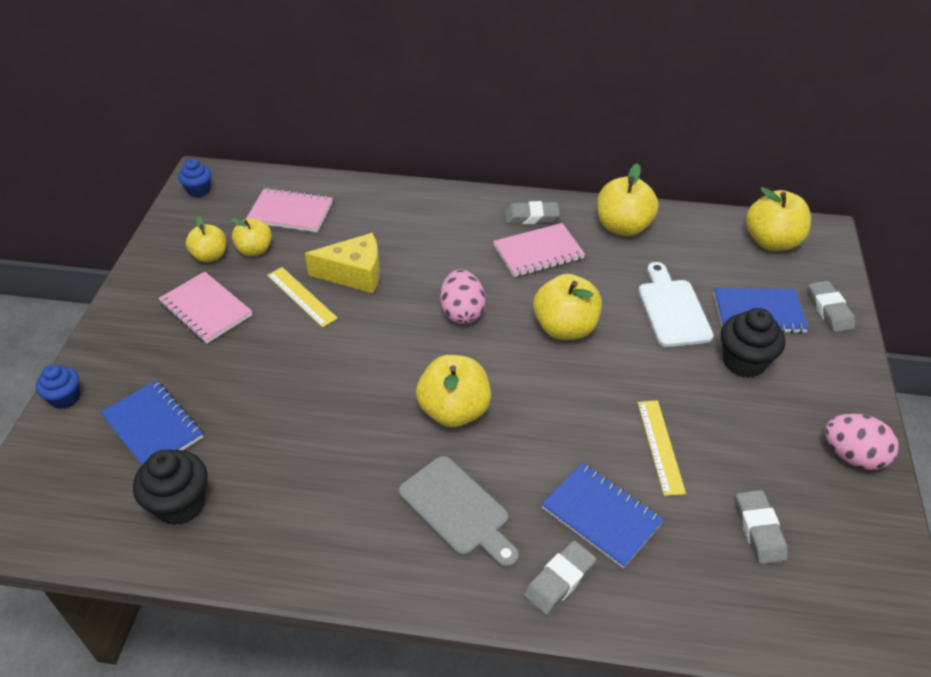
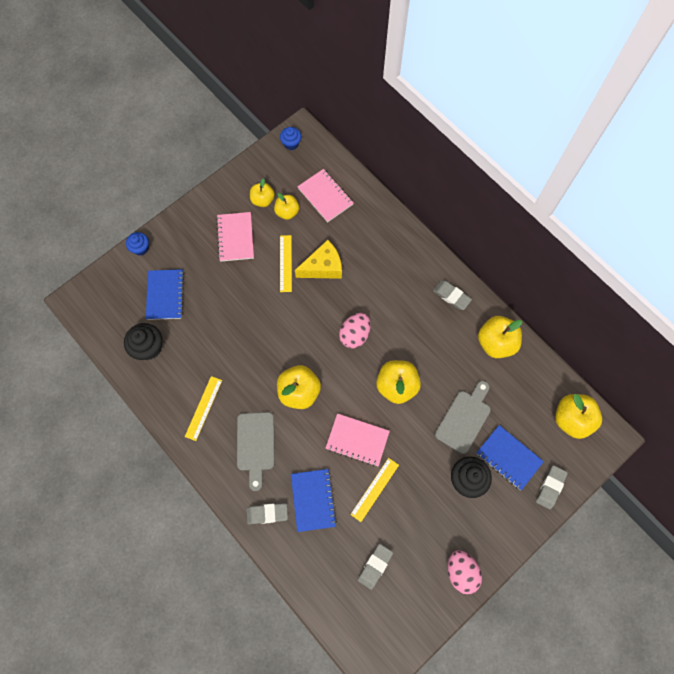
camera: 40 degrees right, 25 degrees up
(337, 519) = (203, 408): none -> yellow ruler
(354, 274) = (323, 267): yellow cheese -> yellow cheese turned 60 degrees counterclockwise
(538, 252) = (430, 325): pink notebook -> pink notebook (357, 440)
(672, 309) = (464, 418): white cutting board -> grey cutting board

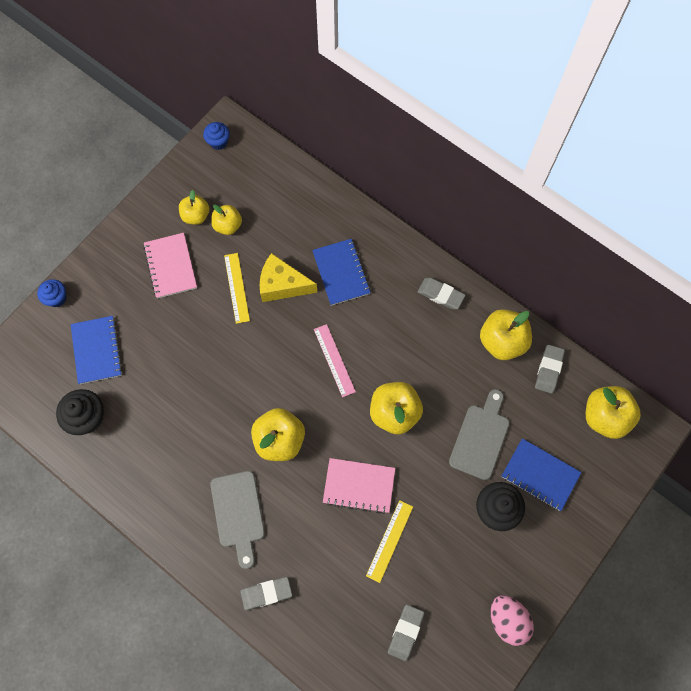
camera: 10 degrees left, 0 degrees up
(203, 408) = (167, 479): yellow ruler -> none
(313, 500) = (318, 567): blue notebook -> blue notebook (341, 273)
(323, 267) = (282, 285): yellow cheese -> yellow cheese turned 135 degrees counterclockwise
(325, 196) = (270, 199): pink notebook -> none
(354, 335) = (334, 360): pink egg -> pink ruler
(550, 487) = (594, 501): grey eraser -> grey eraser (548, 370)

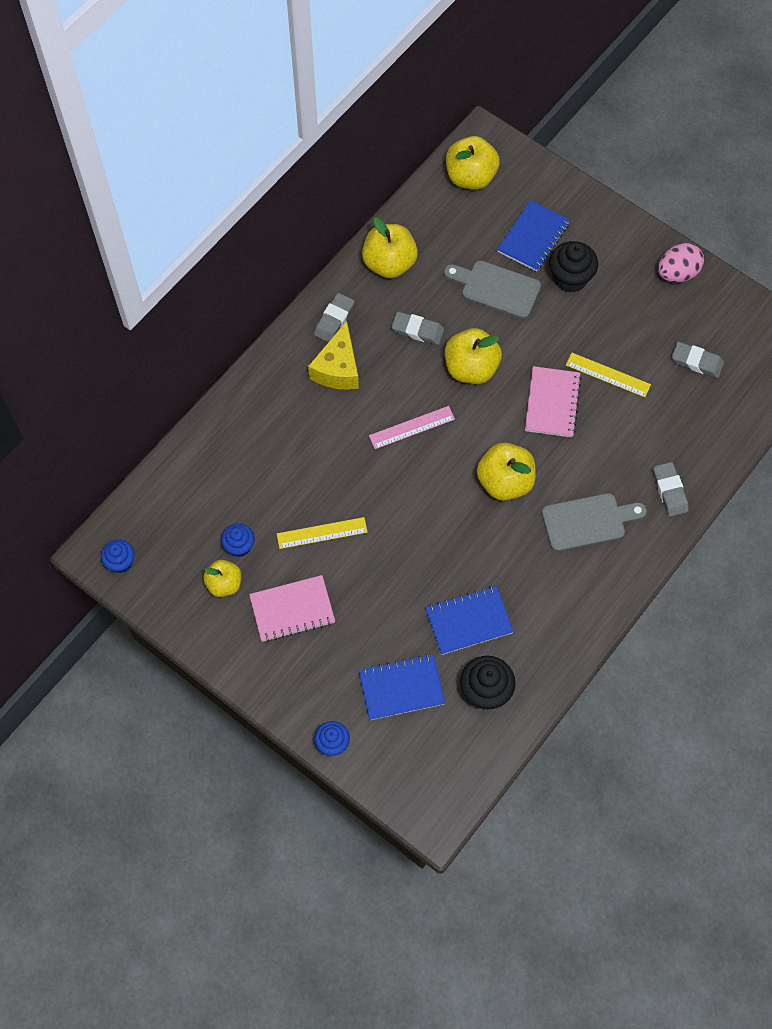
camera: 90 degrees left, 5 degrees down
(228, 225) = (239, 546): yellow apple -> blue cupcake
(282, 285) = (319, 483): yellow cheese -> yellow cheese (338, 368)
(341, 273) = (305, 421): blue notebook -> blue notebook (468, 621)
(548, 370) = (421, 223): grey eraser -> grey eraser (417, 330)

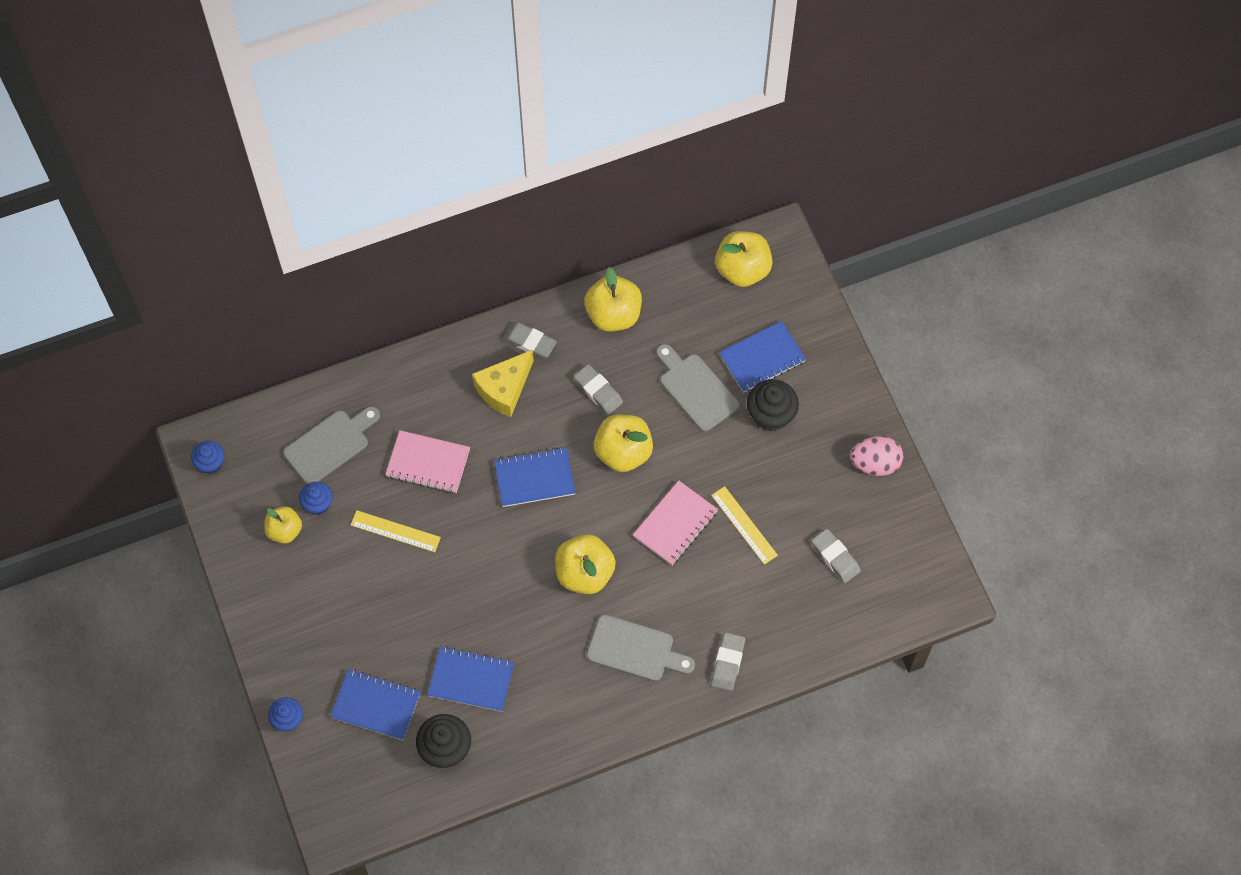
camera: 30 degrees right, 0 degrees up
(217, 491) = (330, 445): none -> grey cutting board
(292, 609) = (327, 585): pink notebook -> pink notebook (428, 463)
(334, 320) = (530, 342): grey eraser -> grey eraser turned 60 degrees clockwise
(412, 427) = (534, 478): pink ruler -> blue notebook

